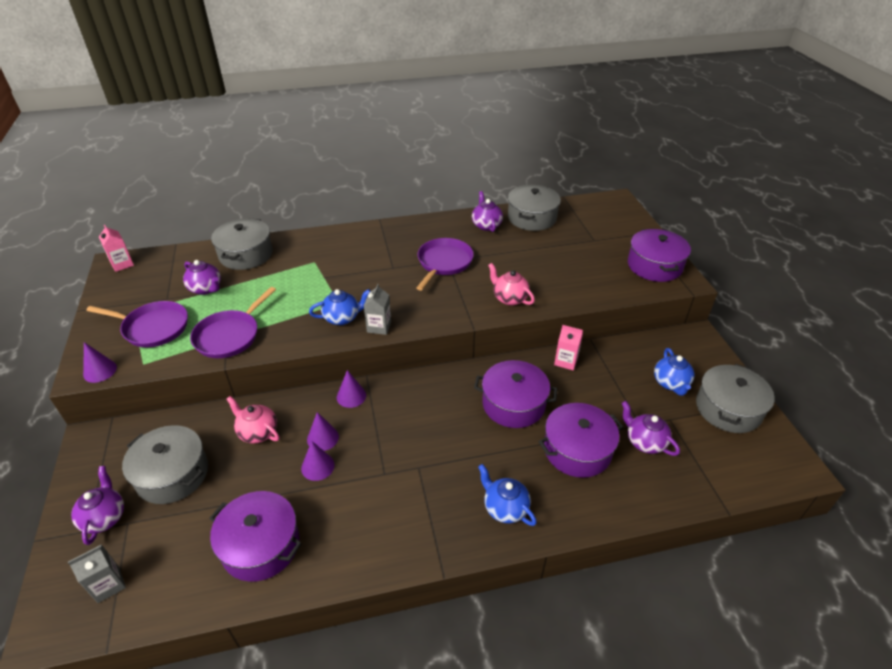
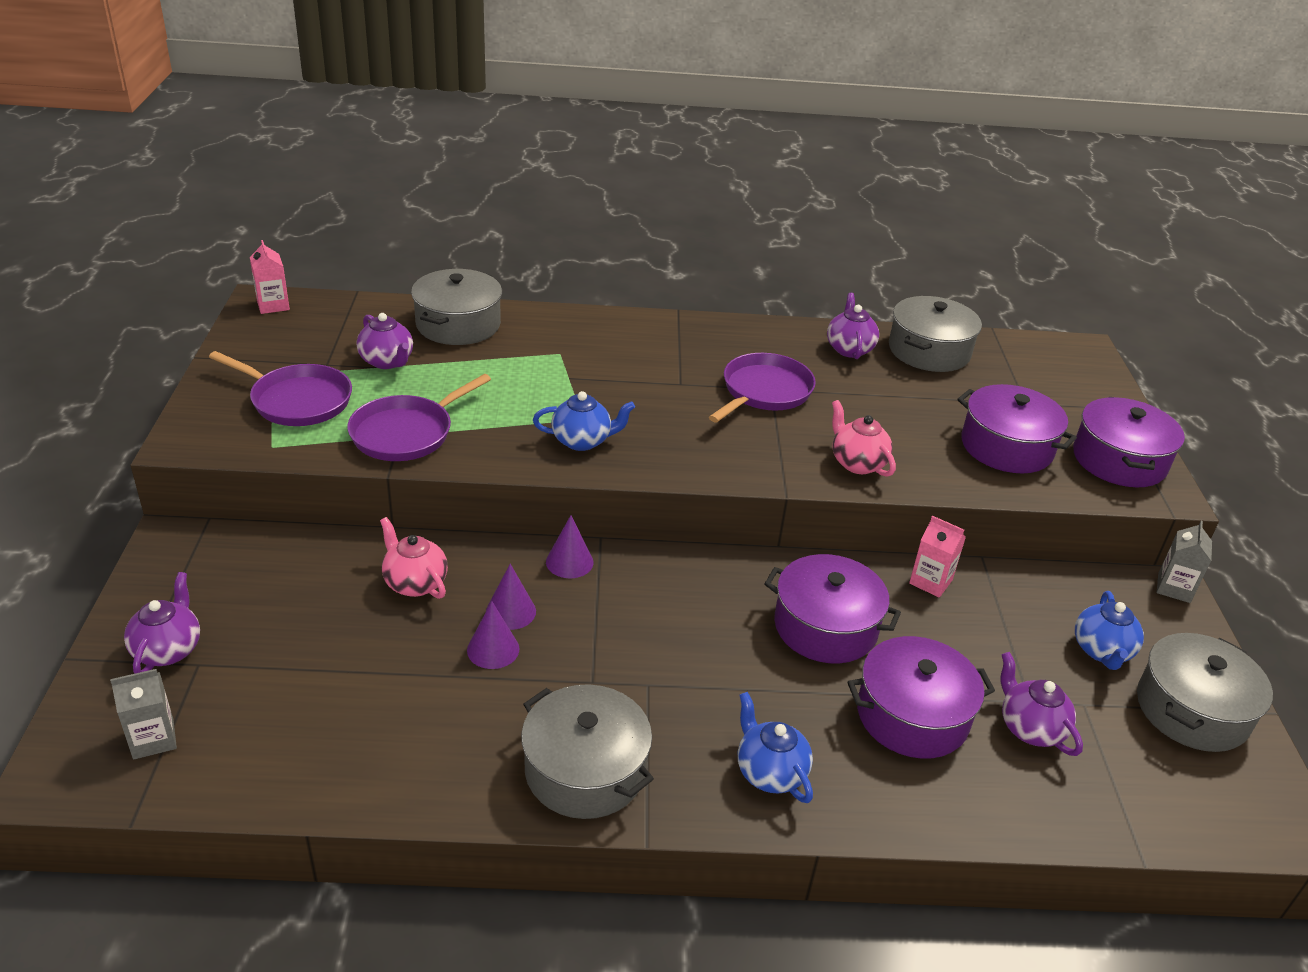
camera: 10 degrees right, 5 degrees down
(100, 371) = (208, 444): purple cone -> none
(172, 474) = (277, 613): grey pot -> grey pot (585, 770)
(261, 545) = (381, 738): purple pot -> purple pot (1006, 447)
(379, 327) = (636, 464): grey carton -> grey carton (1174, 588)

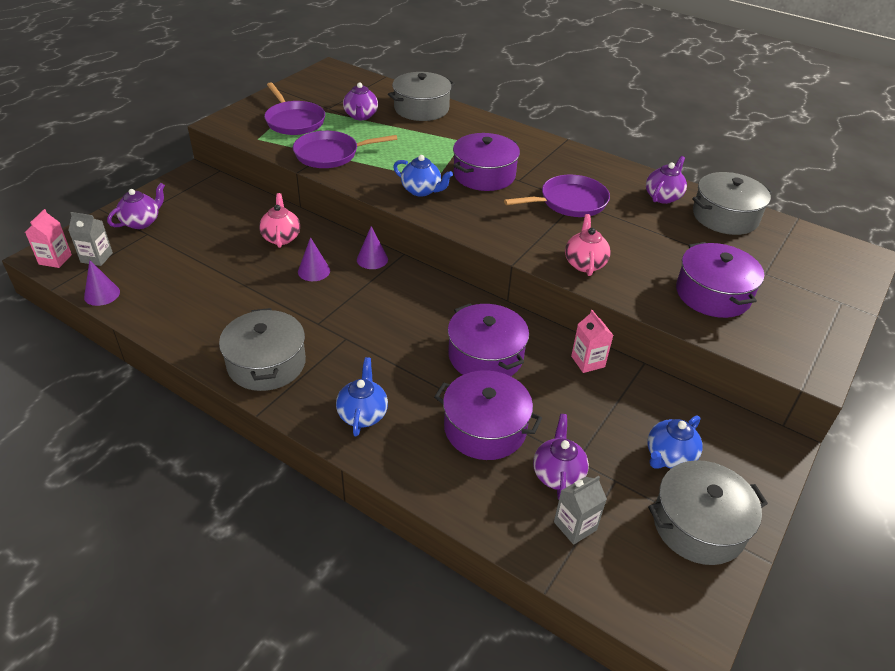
camera: 35 degrees right, 5 degrees up
(273, 305) = (334, 71): pink carton -> pink carton (55, 259)
(493, 649) = (285, 285): purple cone -> purple cone (102, 294)
(1119, 460) = (800, 336): purple pot -> purple pot (484, 175)
(1174, 588) = (781, 446): grey carton -> grey carton (575, 526)

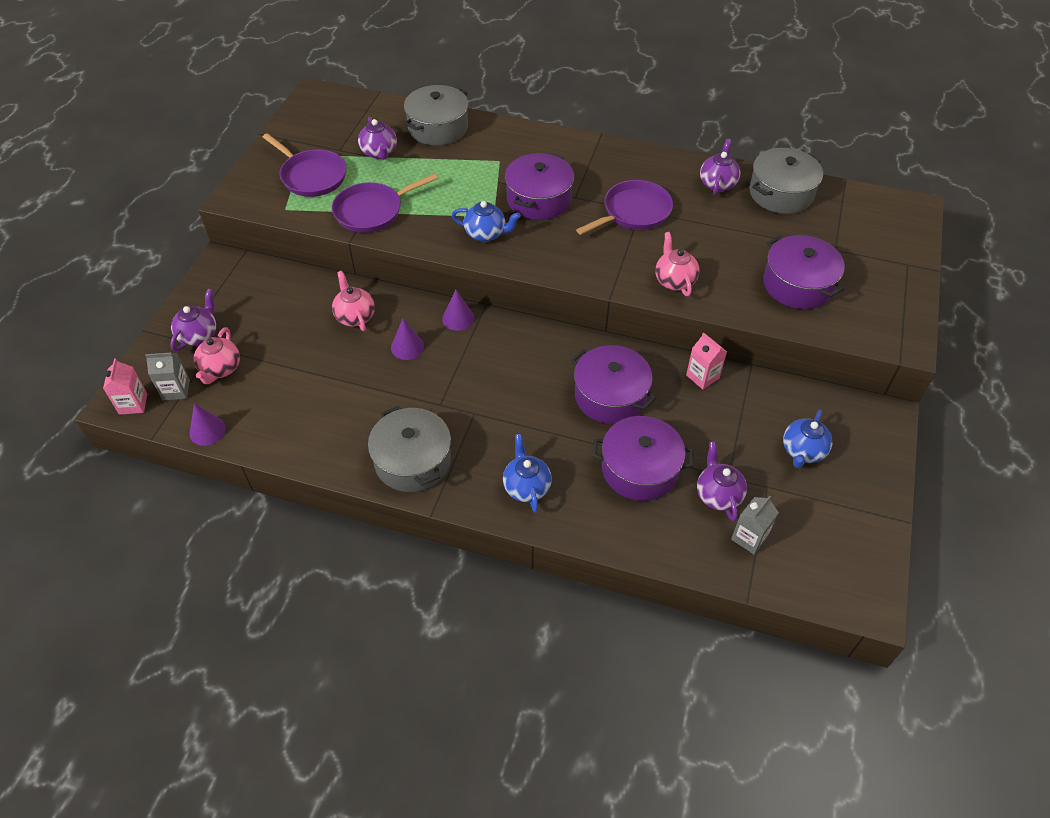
camera: 15 degrees left, 10 degrees up
(143, 250) = (220, 369): none -> pink teapot
(698, 525) = (846, 507): grey pot -> none

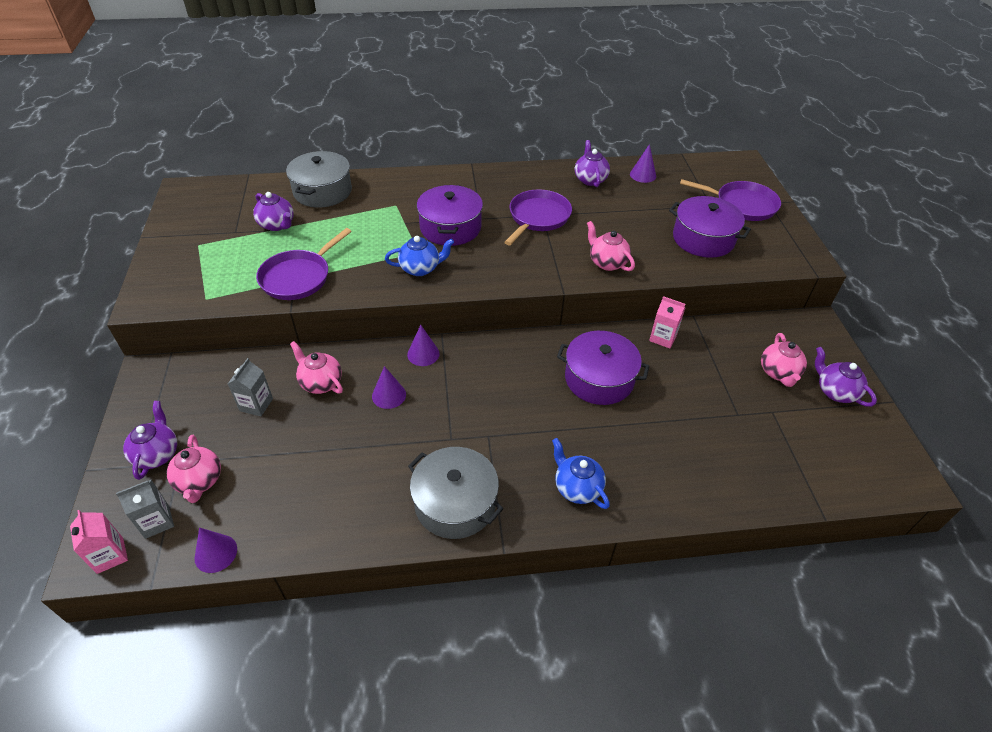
camera: 25 degrees left, 5 degrees down
(312, 176) = (219, 262): purple pan -> purple pan (742, 205)
(639, 469) = (664, 434): purple pot -> none
(718, 495) = (740, 433): purple teapot -> purple teapot (835, 391)
(749, 538) = (789, 461): grey carton -> grey carton (256, 404)
(781, 193) = (643, 175): grey pot -> purple cone
(802, 451) = (778, 373): blue teapot -> pink teapot

